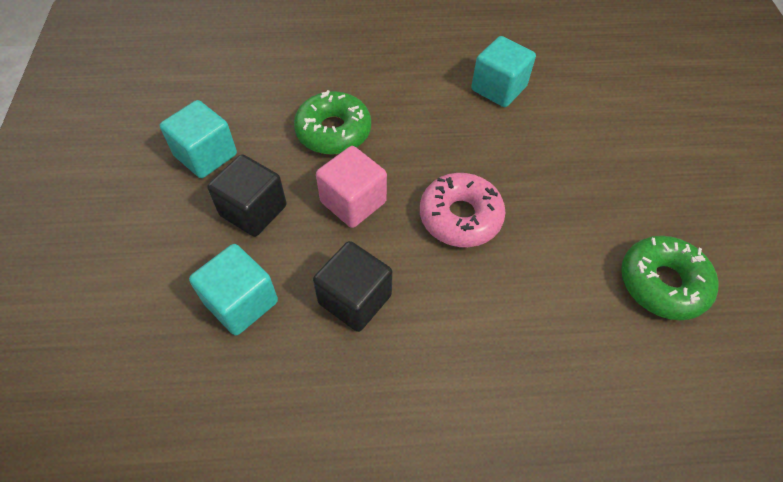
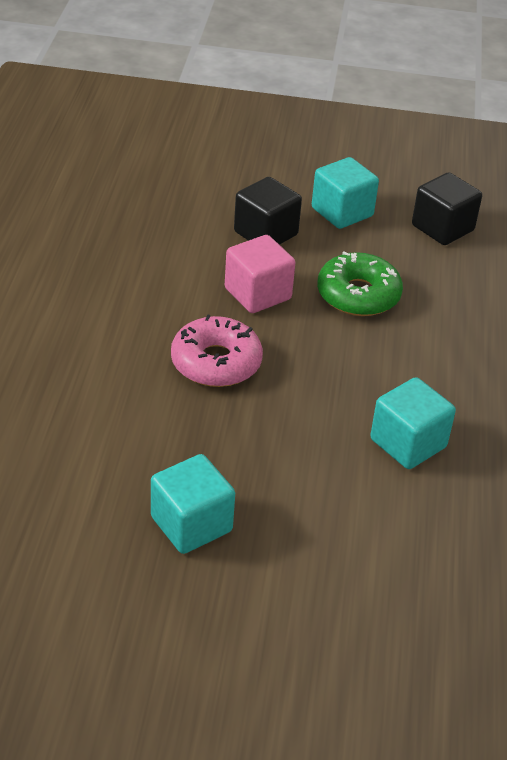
camera: 100 degrees right, 15 degrees down
(241, 302) = (170, 219): turquoise cube -> turquoise cube (191, 524)
(355, 299) = (148, 278): black cube -> black cube (442, 228)
(662, 283) = (78, 494): green donut -> none

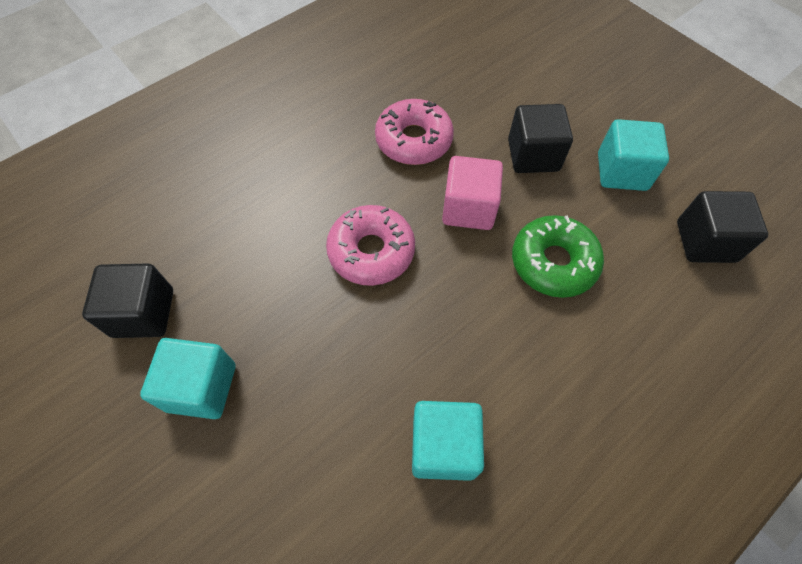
camera: 45 degrees right, 20 degrees up
(74, 512) = (143, 313): none -> black cube
(157, 270) = (413, 140): none -> pink donut

